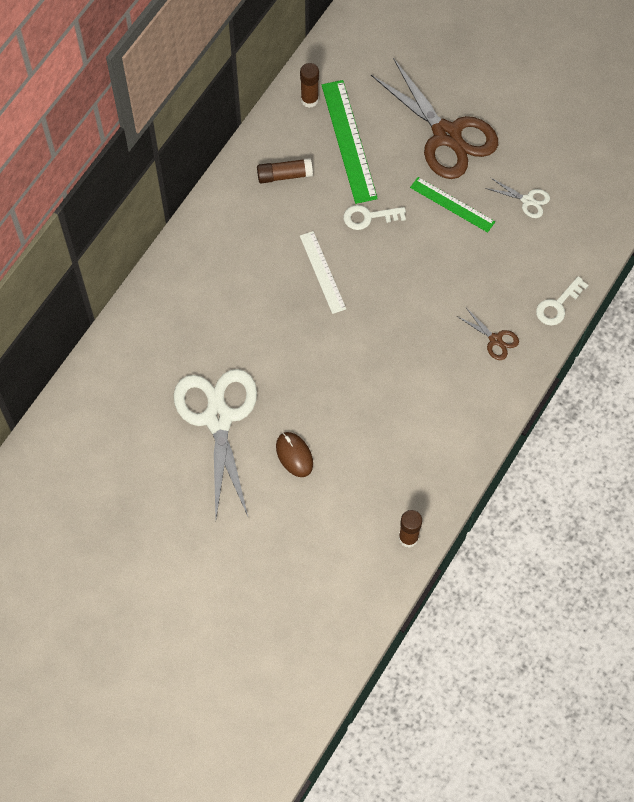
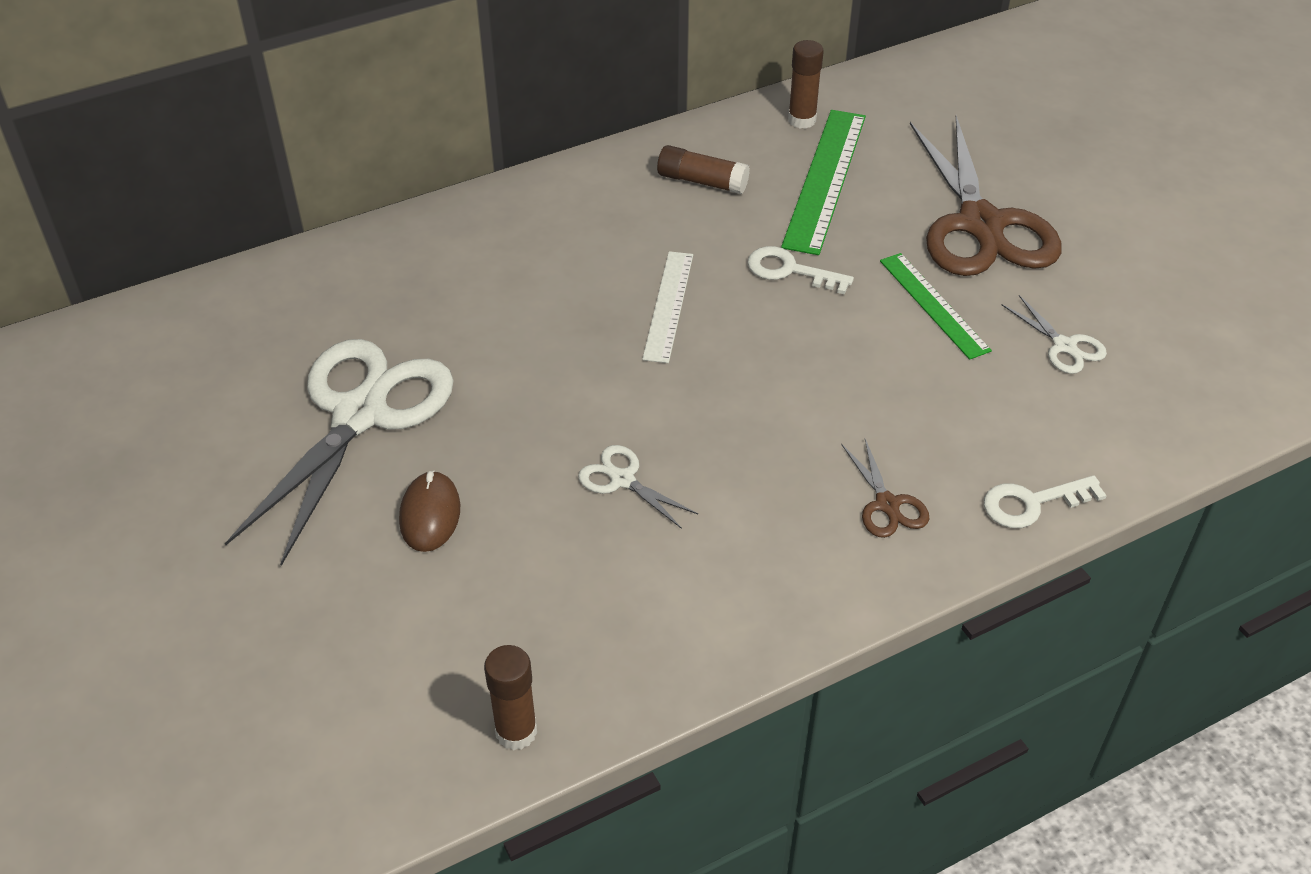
camera: 30 degrees right, 20 degrees down
(369, 389) = (622, 479): none -> white scissors

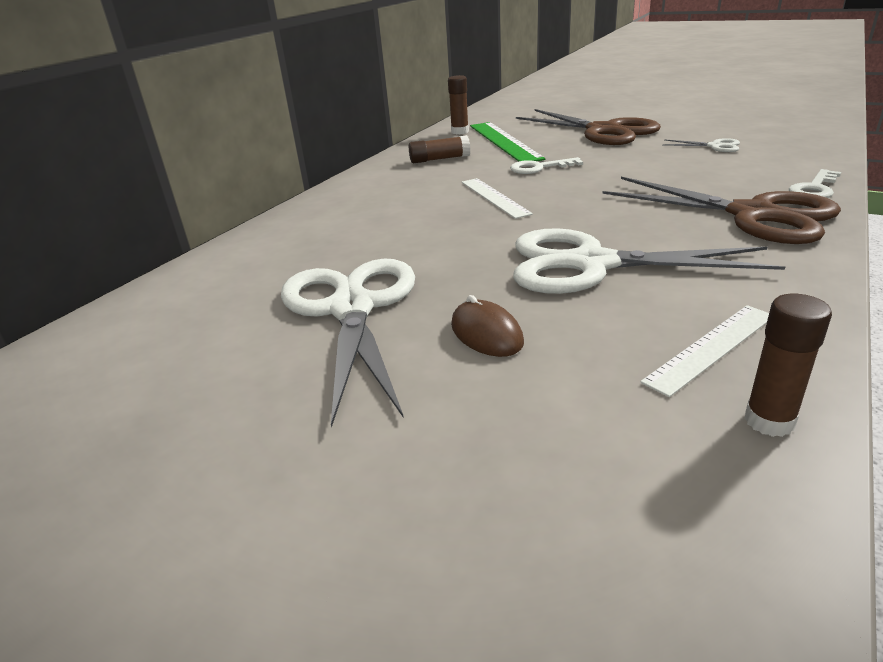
camera: 30 degrees left, 15 degrees down
(578, 643) = (711, 348): none -> white ruler
(622, 479) = (591, 264): white scissors -> white scissors, size x2.36
(887, 505) = (753, 215): brown scissors -> brown scissors, size x2.36
(933, 305) = (631, 155): green ruler -> none

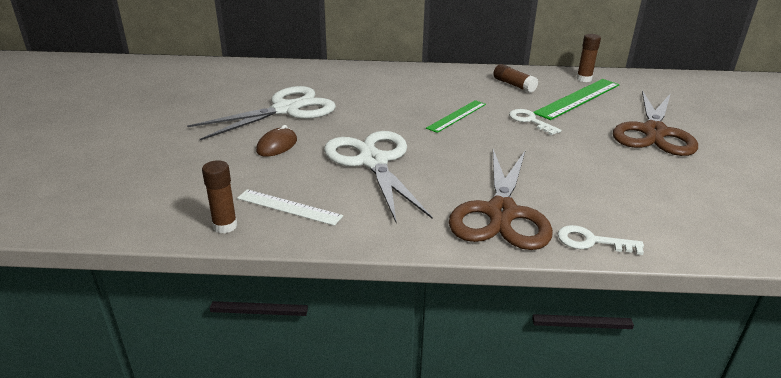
camera: 60 degrees right, 0 degrees up
(494, 197) = (457, 116): white ruler -> green ruler
(715, 146) = (668, 188): white scissors -> none

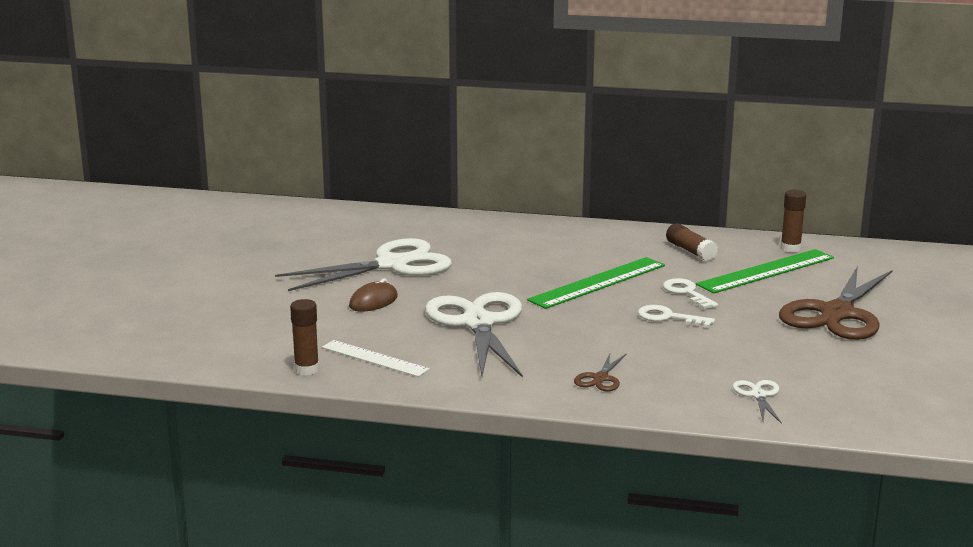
camera: 10 degrees right, 10 degrees down
(457, 116) = (597, 282): green ruler -> green ruler, size x1.57
(501, 213) = (600, 378): brown scissors -> brown scissors, size x0.42
(591, 241) = (685, 408): white key -> white key (668, 317)
(646, 221) = (758, 395): none -> white scissors

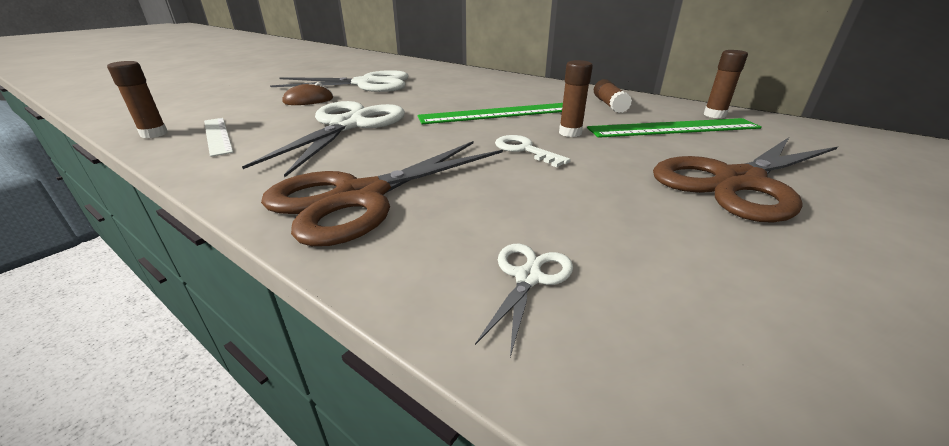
camera: 25 degrees right, 10 degrees up
(600, 378) = (360, 197): brown scissors -> brown scissors, size x2.36
(687, 293) = (570, 133): white key -> brown glue stick

